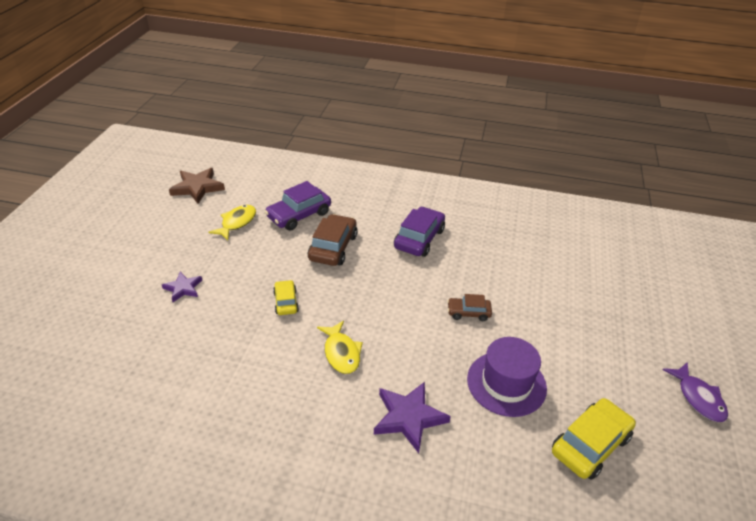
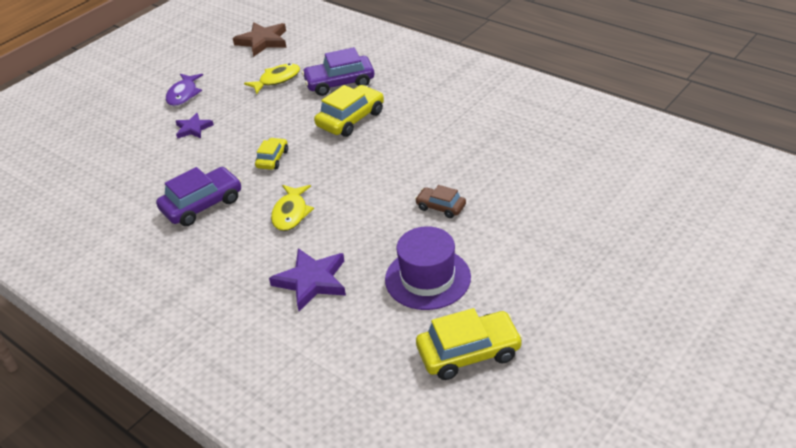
camera: 30 degrees right, 0 degrees up
(333, 247) = (350, 119): brown car -> yellow car
(419, 239) = (444, 127): purple car -> purple car (202, 204)
(698, 398) = (629, 347): purple fish -> purple fish (183, 94)

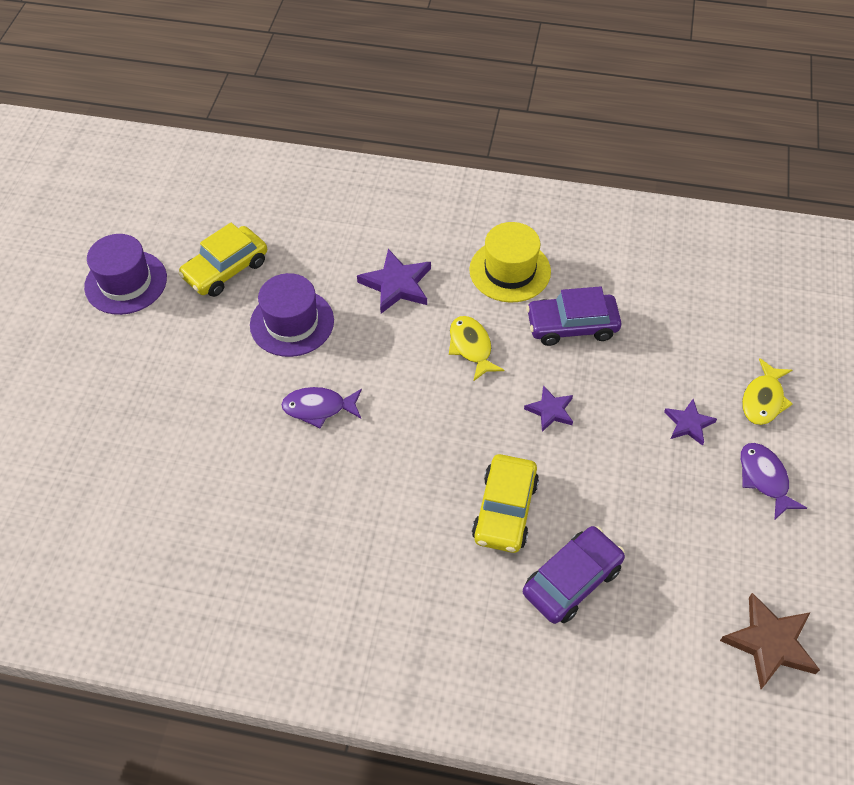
camera: 150 degrees right, 15 degrees up
(202, 204) = (572, 326): purple car -> purple car turned 60 degrees clockwise
(206, 261) = (510, 270): none -> yellow hat
(272, 159) = (550, 410): yellow car -> purple star
(277, 80) = (666, 555): yellow fish -> yellow fish (763, 399)
(440, 207) = (319, 408): brown car -> purple fish
(584, 375) = (126, 282): none -> purple hat

